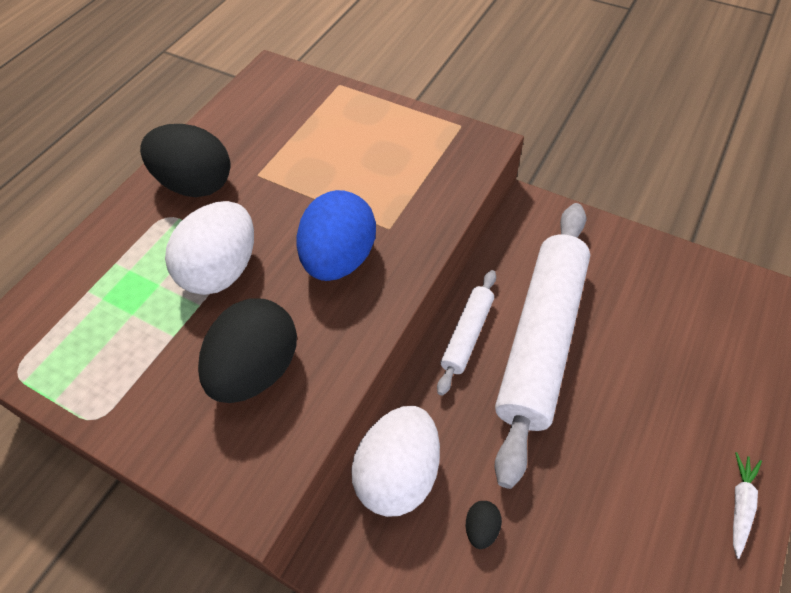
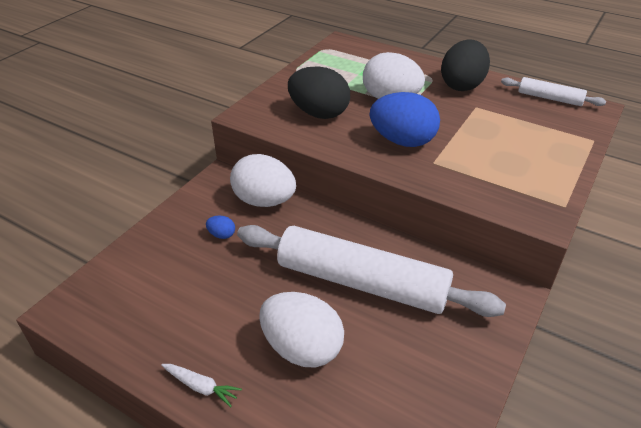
camera: 90 degrees right, 15 degrees down
(467, 335) = (366, 239): white rolling pin -> white rolling pin (549, 98)
(481, 528) = (222, 235): black egg -> blue egg
(653, 398) = (302, 348): none -> white egg

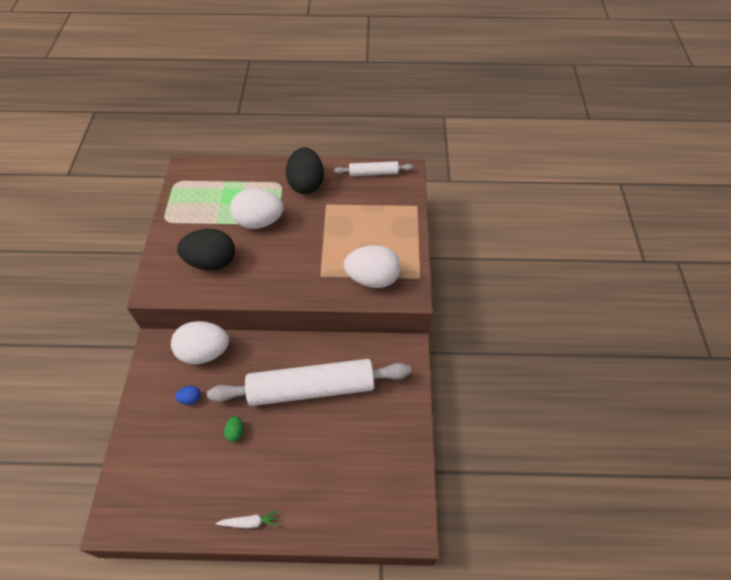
camera: 30 degrees left, 15 degrees up
(247, 286) = (235, 432): none -> green egg
(302, 348) = (299, 459): white egg -> white egg (372, 278)
(402, 141) = (289, 264): blue egg -> none

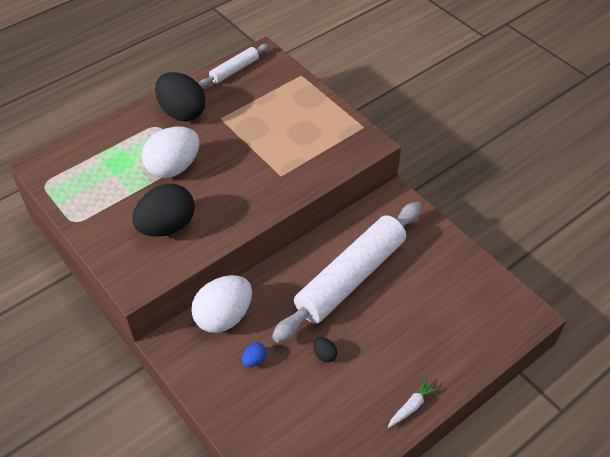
camera: 40 degrees left, 5 degrees down
(235, 432) = (324, 355): green egg -> black egg
(372, 278) = (327, 150): white egg -> none

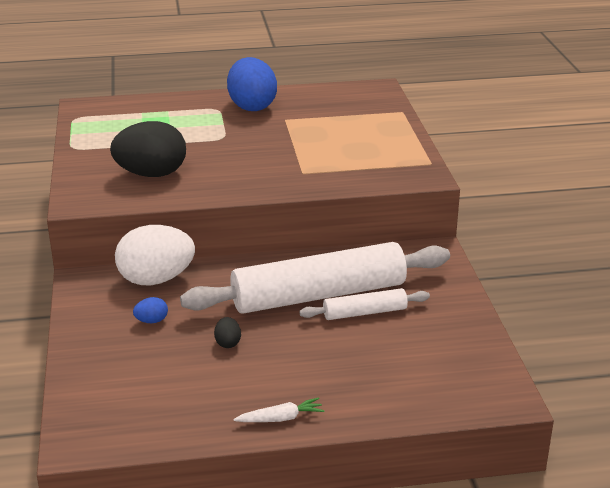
camera: 30 degrees right, 20 degrees down
(174, 167) = (202, 139): white egg -> none
(182, 112) = (252, 106): black egg -> blue egg
(234, 70) = (336, 92): white rolling pin -> white rolling pin (365, 312)

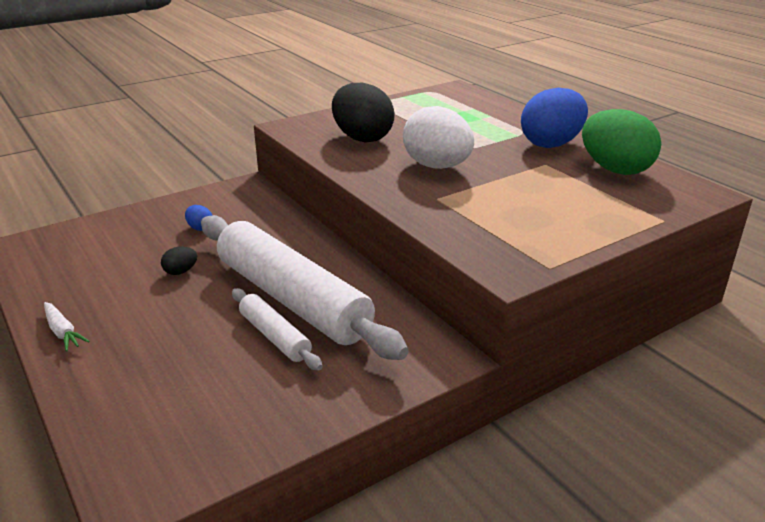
camera: 65 degrees right, 0 degrees up
(156, 279) = (266, 212): white egg -> white egg (437, 166)
(317, 100) = (615, 169): none -> green egg

